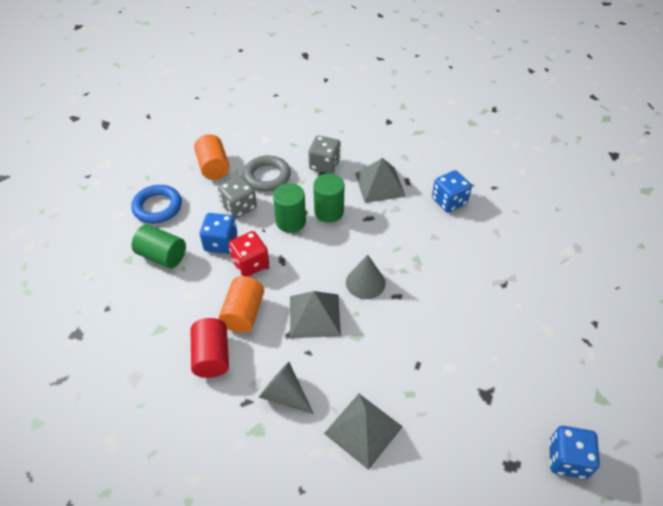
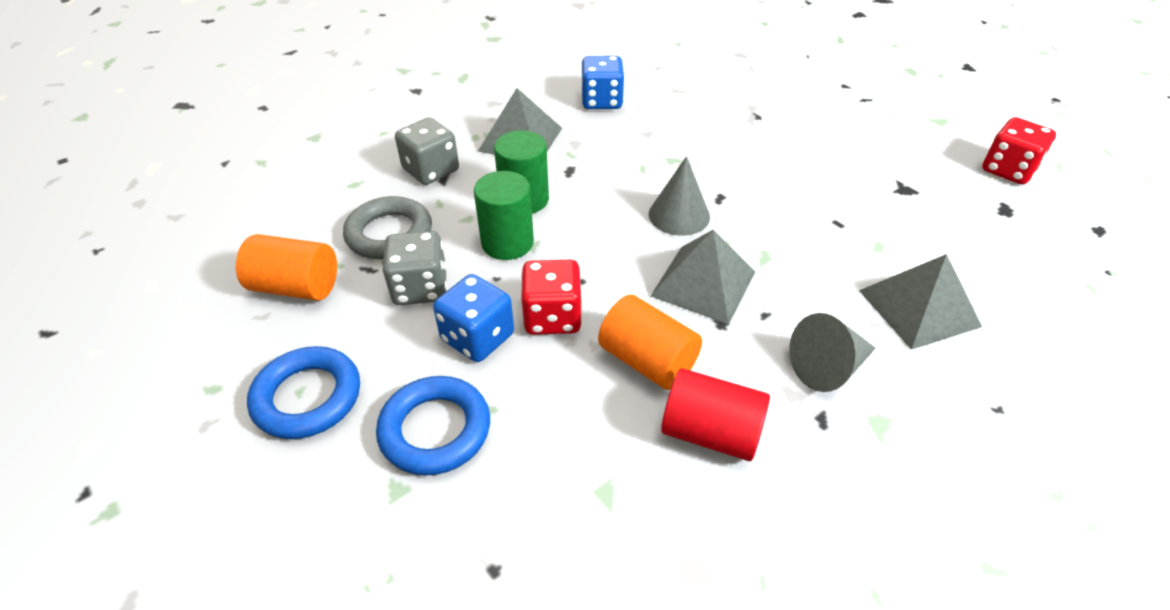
camera: 60 degrees left, 5 degrees down
(162, 256) = (435, 430): green cylinder -> blue ring
(567, 459) = (1008, 170): blue dice -> red dice

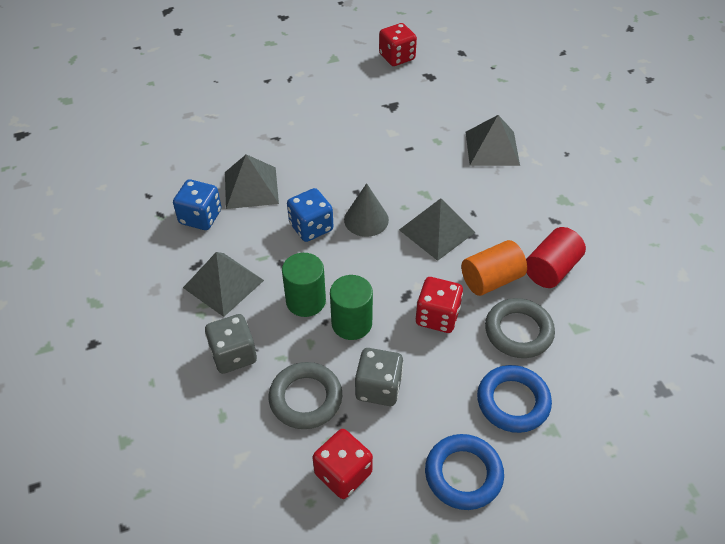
camera: 70 degrees left, 5 degrees up
(296, 287) = (343, 473): orange cylinder -> red dice
(477, 337) = (441, 362): blue dice -> blue dice (311, 227)
(564, 412) = (518, 331): none -> grey ring
(666, 120) = (251, 187): none -> grey pyramid
(828, 368) = (522, 203): grey cone -> none

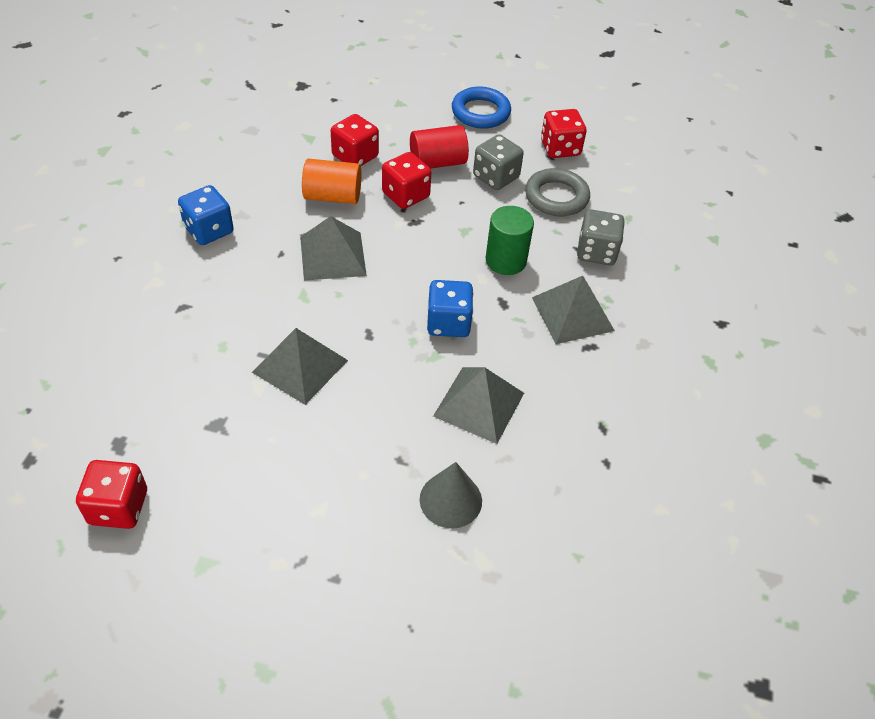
camera: 150 degrees left, 0 degrees up
(200, 217) = (558, 398): blue dice -> blue dice (209, 230)
(351, 323) = (480, 225): green cylinder -> none
(366, 219) = (387, 301): grey cone -> grey cone (450, 500)
(492, 148) = (179, 304): grey pyramid -> grey pyramid (300, 366)
(513, 402) = (408, 126): blue ring -> none
(518, 331) = (355, 156): grey ring -> red dice
(551, 269) = (275, 178): red cylinder -> red cylinder (437, 162)

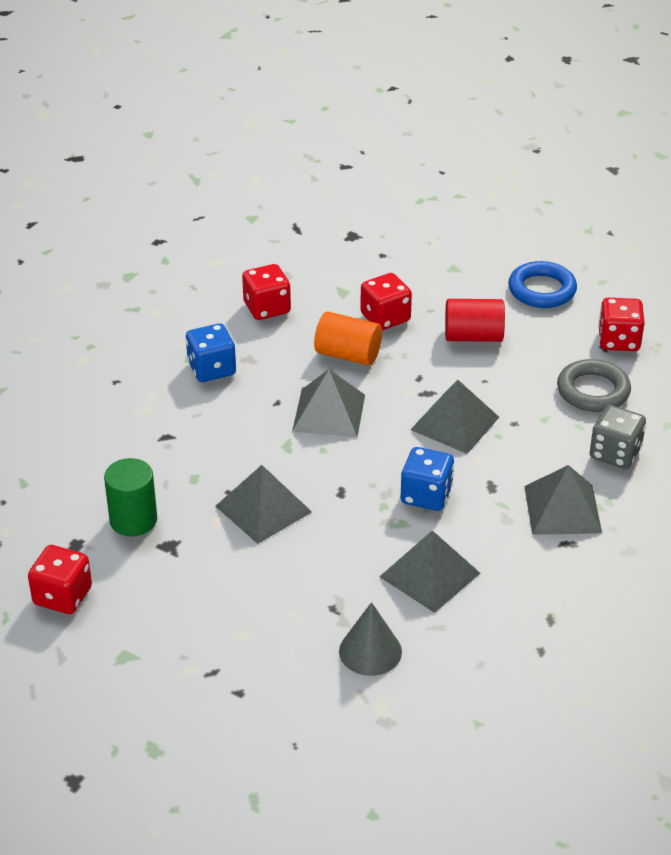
camera: 20 degrees right, 10 degrees down
(405, 195) = (426, 365): red dice -> red dice (267, 308)
(450, 247) = (455, 423): none -> grey pyramid
(496, 177) = (532, 360): grey dice -> none
(506, 260) = (510, 446): green cylinder -> green cylinder (133, 520)

